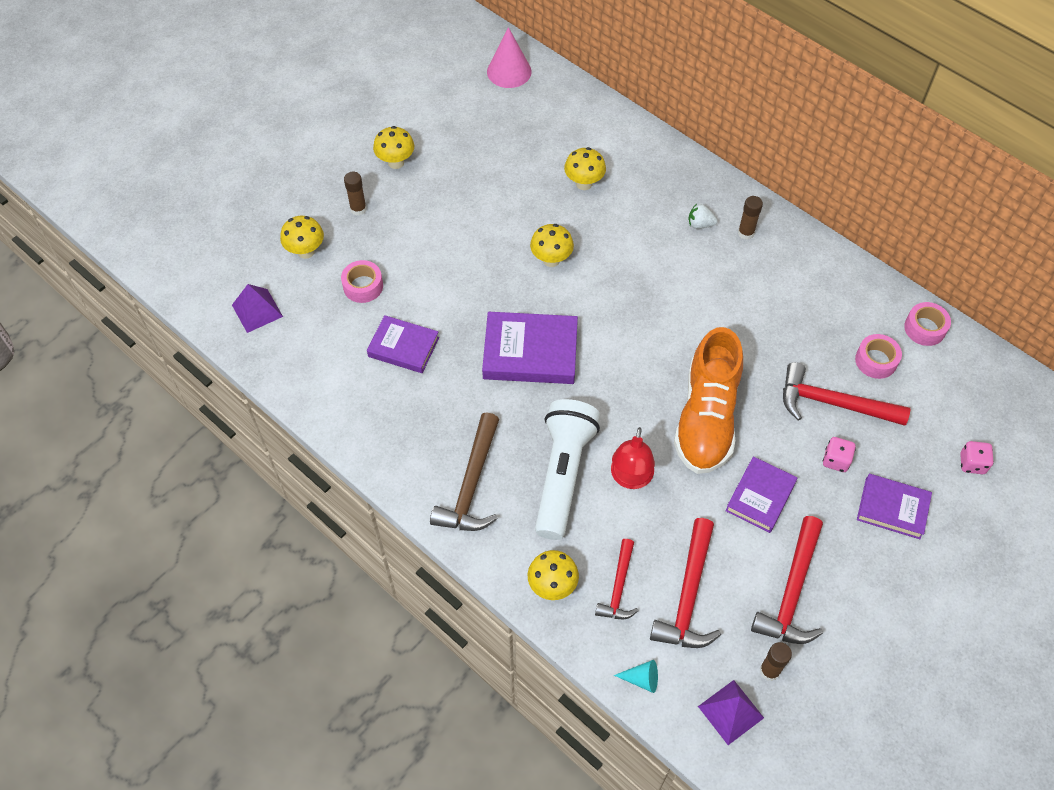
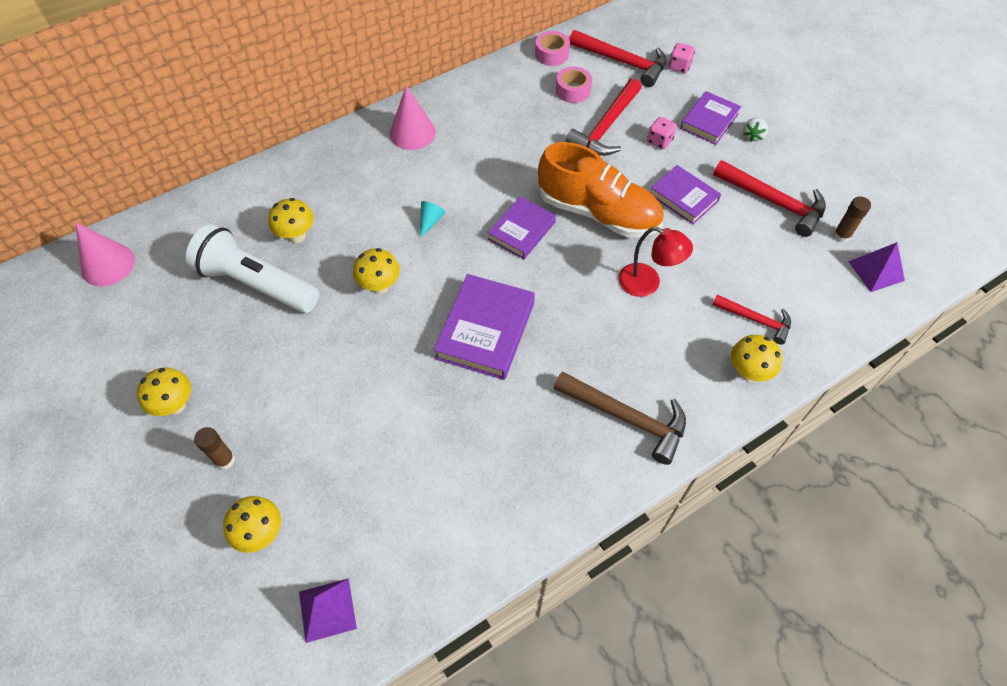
camera: 75 degrees left, 0 degrees up
(363, 286) = (340, 476): pink tape -> none
(403, 347) = (439, 449): purple book -> purple book (522, 231)
(563, 474) = (632, 335): white flashlight -> white flashlight (256, 283)
(641, 679) = (844, 325): turquoise cone -> turquoise cone (430, 221)
(688, 595) = (769, 271): red hammer -> red hammer (622, 62)
(700, 224) = (388, 161): white strawberry -> white strawberry (753, 136)
(746, 233) = (412, 133): brown glue stick -> pink cone

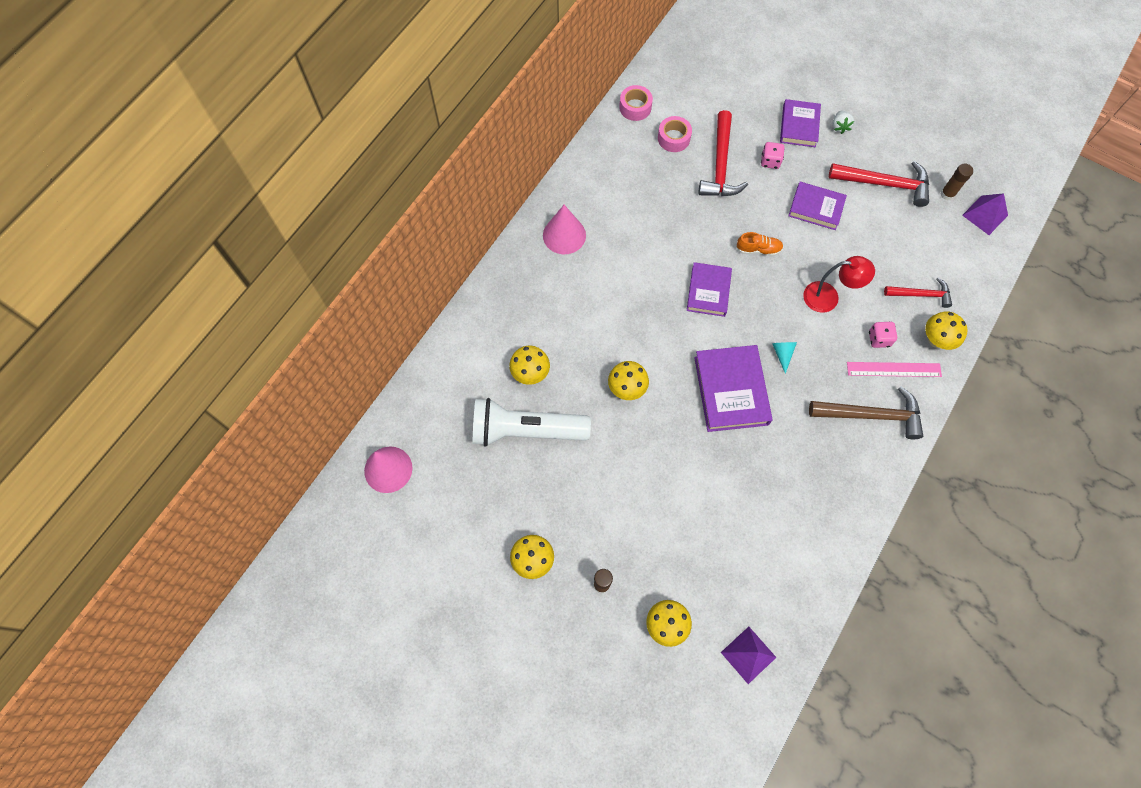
camera: 25 degrees left, 10 degrees up
(430, 221) = (631, 313): turquoise cone -> turquoise cone (782, 354)
(598, 212) = (758, 249): orange shoe -> orange shoe, size x0.40
(622, 62) = (699, 93): red hammer -> none
(679, 66) = (747, 79): pink dice -> pink dice (879, 339)
(680, 382) = (893, 369): none -> pink ruler

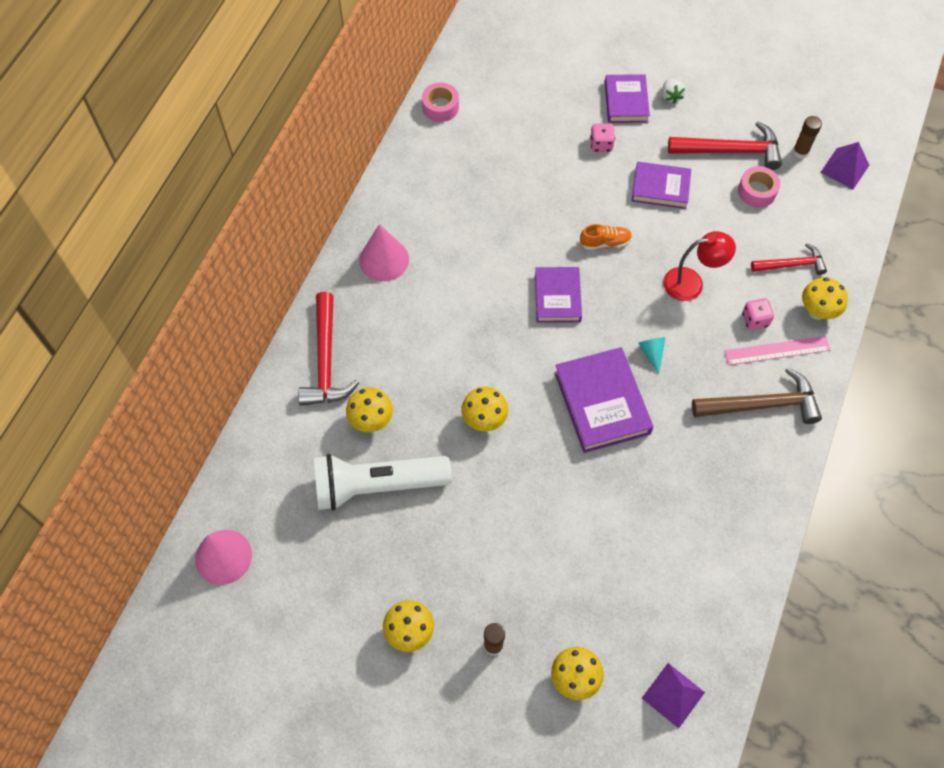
camera: 10 degrees left, 5 degrees down
(673, 138) = (489, 135): pink tape -> pink tape (757, 191)
(720, 165) = (547, 156): red hammer -> red hammer (326, 360)

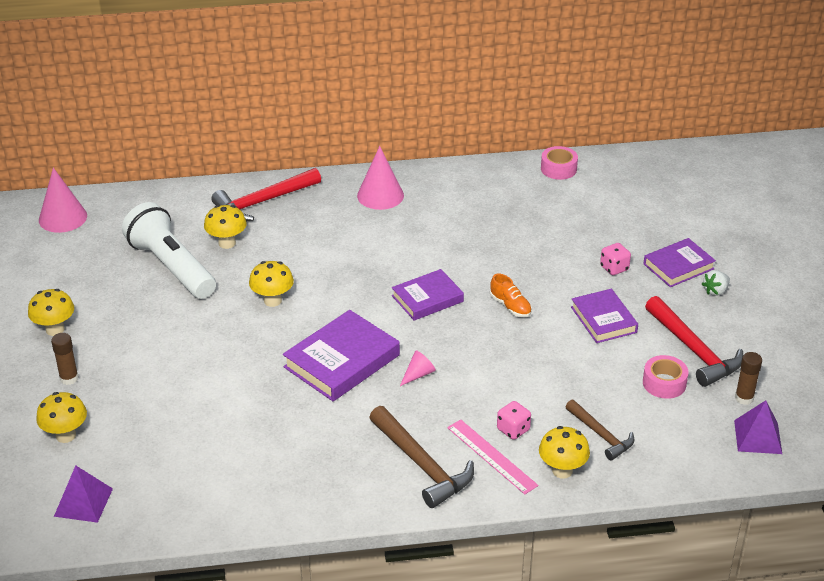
camera: 60 degrees right, 25 degrees down
(652, 353) = (418, 374): turquoise cone -> pink cone
(691, 283) = (516, 374): red lamp -> none
(791, 264) = (601, 435): red hammer -> brown hammer

